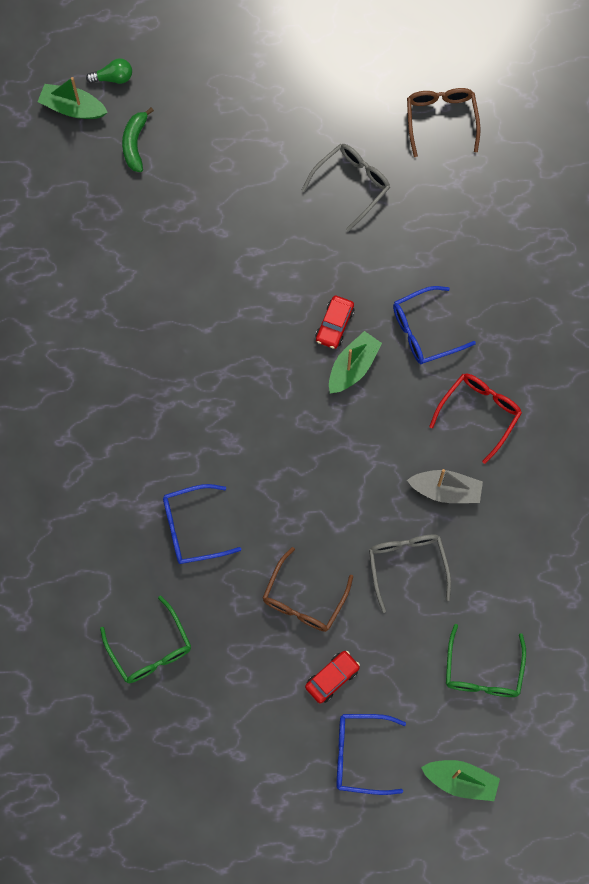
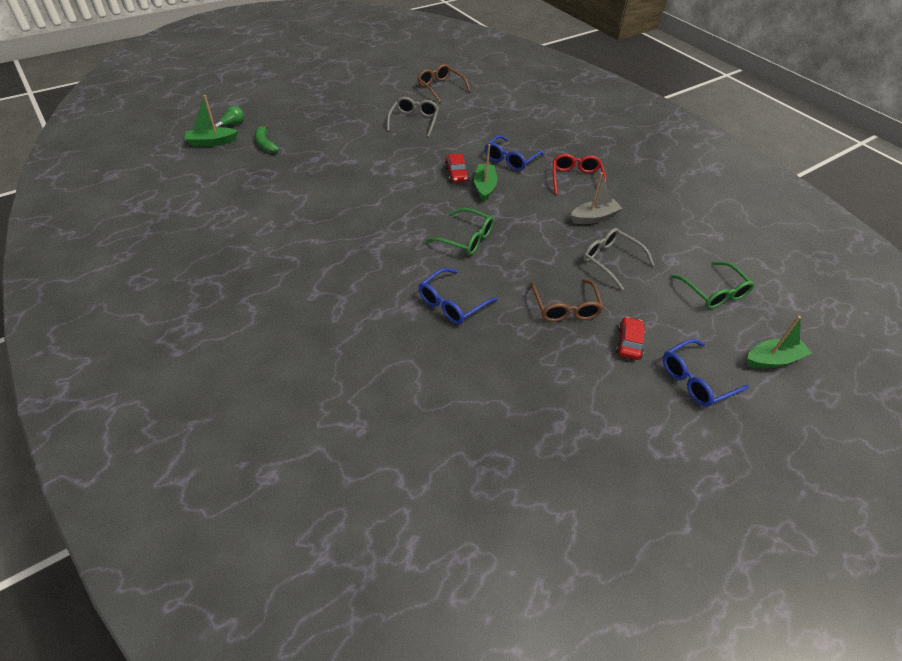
camera: 35 degrees left, 25 degrees down
(150, 649) = (483, 392): green glasses -> green glasses (466, 239)

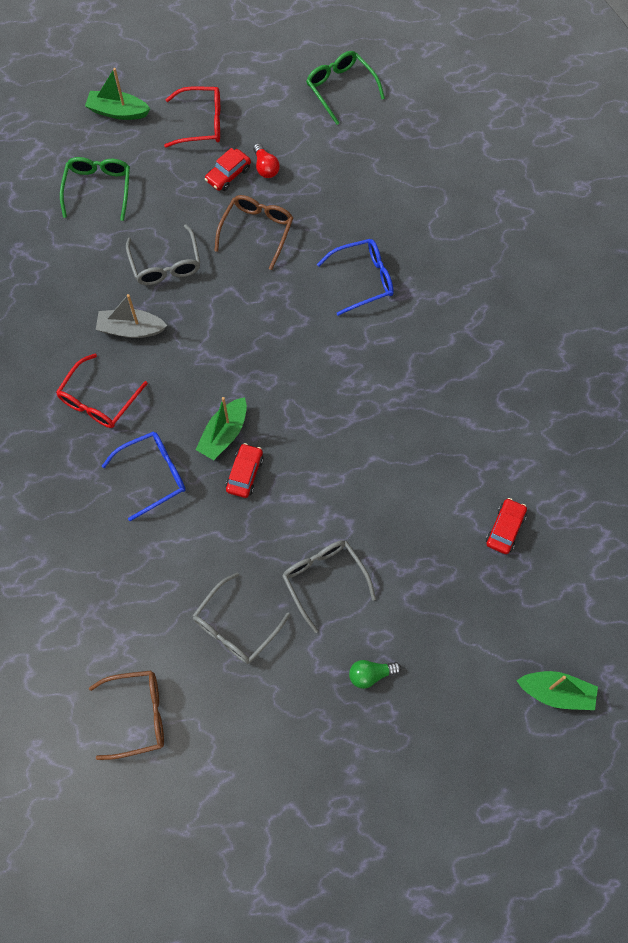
camera: 150 degrees left, 20 degrees up
(232, 124) = (518, 735): green light bulb -> green light bulb (371, 674)
(265, 144) = (479, 655): green banana -> none
(267, 196) = (505, 529): none -> red car
(375, 147) = (324, 580): none -> grey glasses
(440, 88) = (138, 715): brown glasses -> brown glasses turned 90 degrees counterclockwise
(466, 239) = (299, 357): green glasses -> green glasses (340, 88)
(603, 362) = (265, 167): none -> red light bulb
(695, 380) = (201, 123): blue glasses -> red glasses

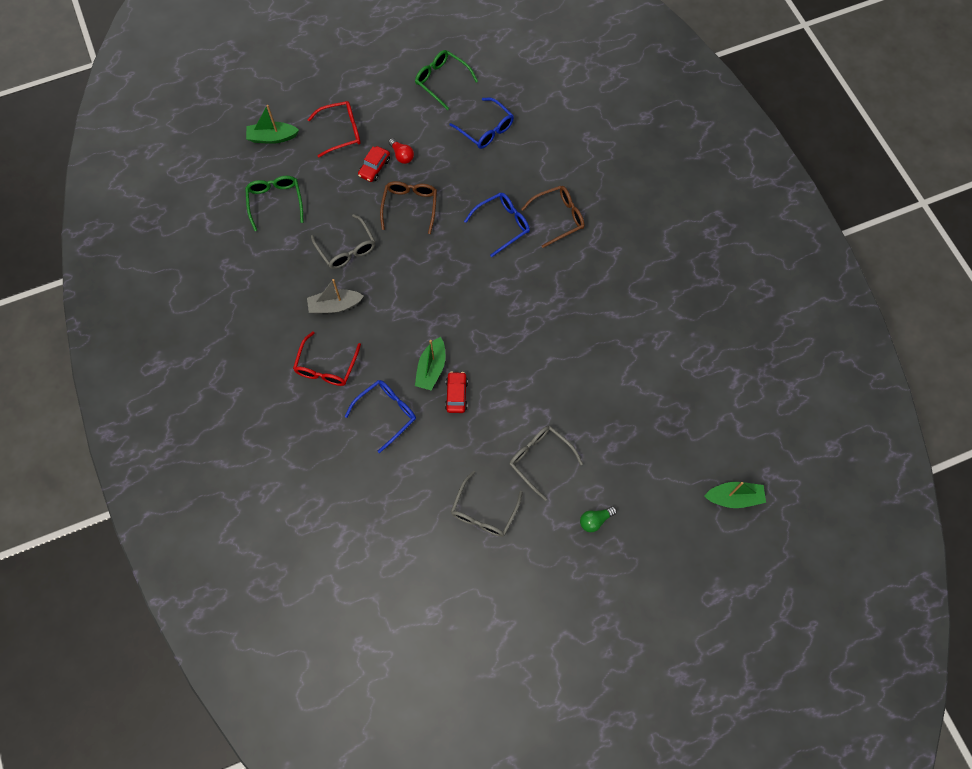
camera: 15 degrees left, 0 degrees up
(138, 715) = (430, 597): brown glasses -> brown glasses (558, 218)
(377, 159) = (486, 129): none -> blue glasses
(505, 529) = (662, 387): red car -> none

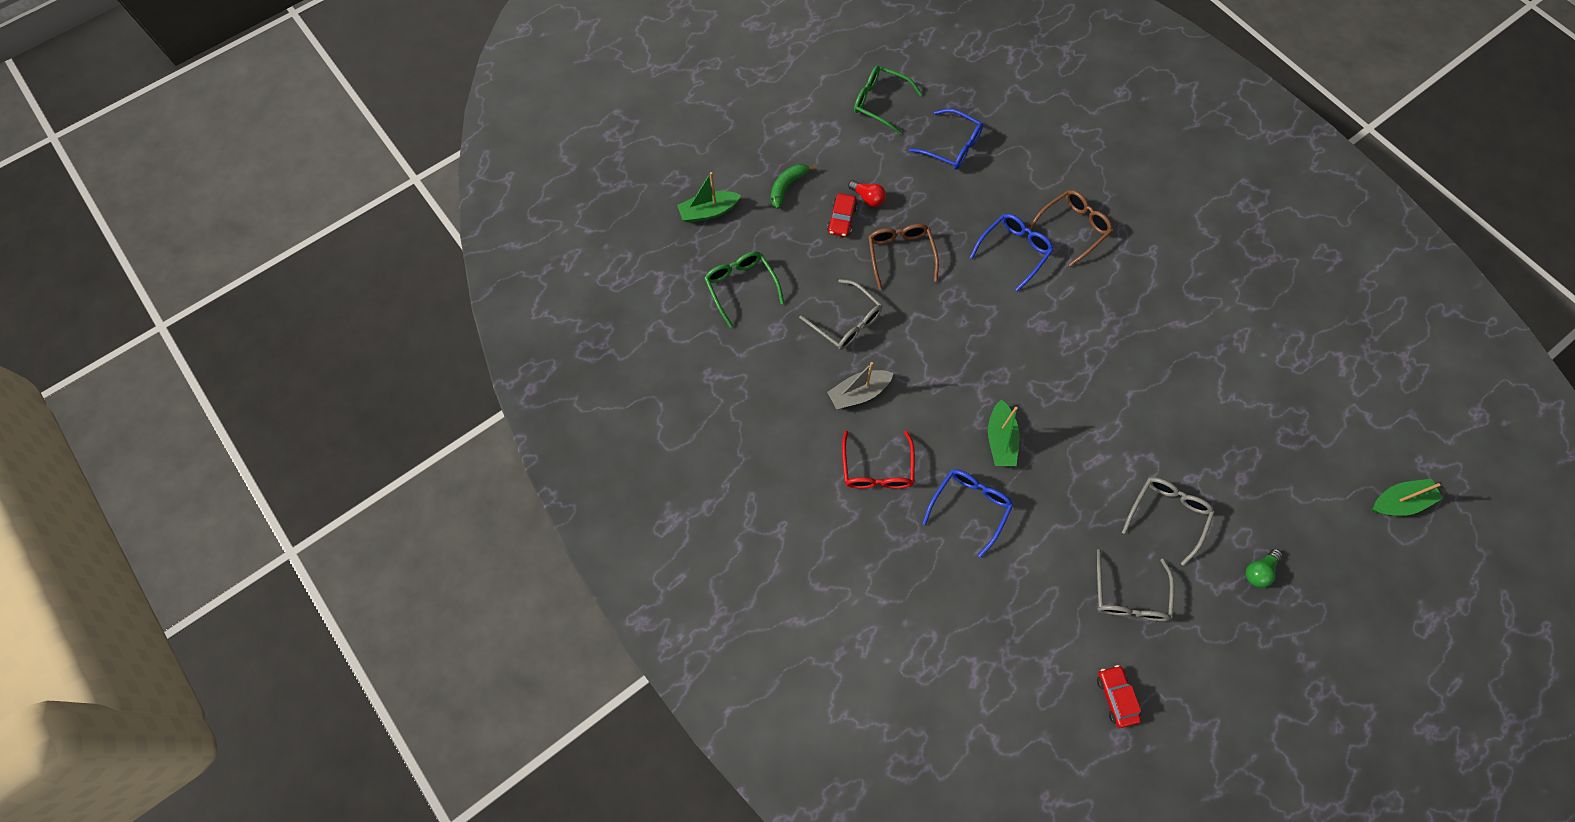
camera: 15 degrees left, 0 degrees up
(341, 132) = (787, 187): red glasses -> green banana
(456, 395) = (1041, 463): red car -> red car (1116, 697)
(540, 459) = (1167, 515): grey glasses -> grey glasses turned 90 degrees clockwise

